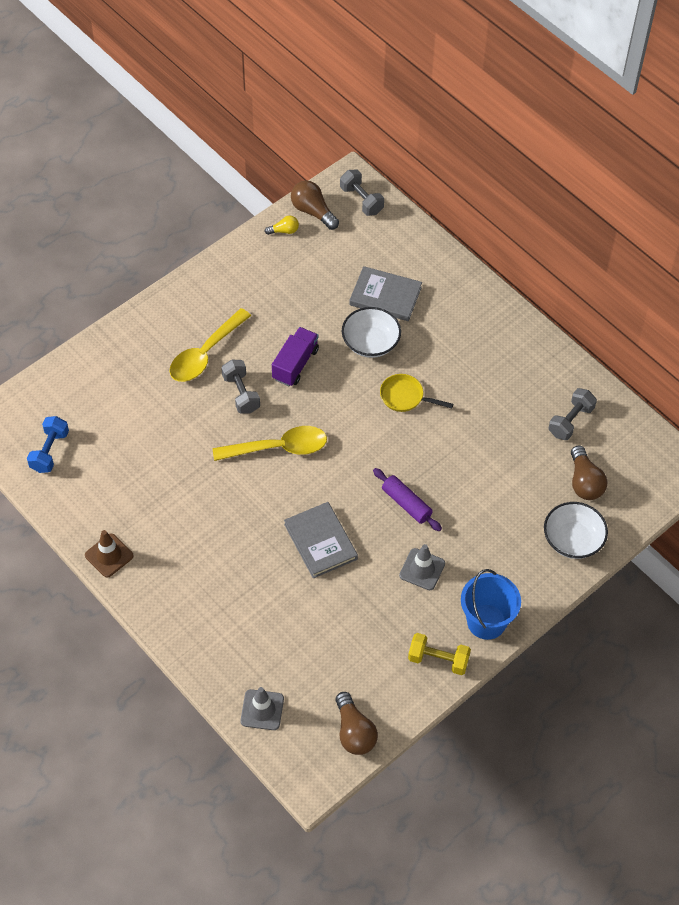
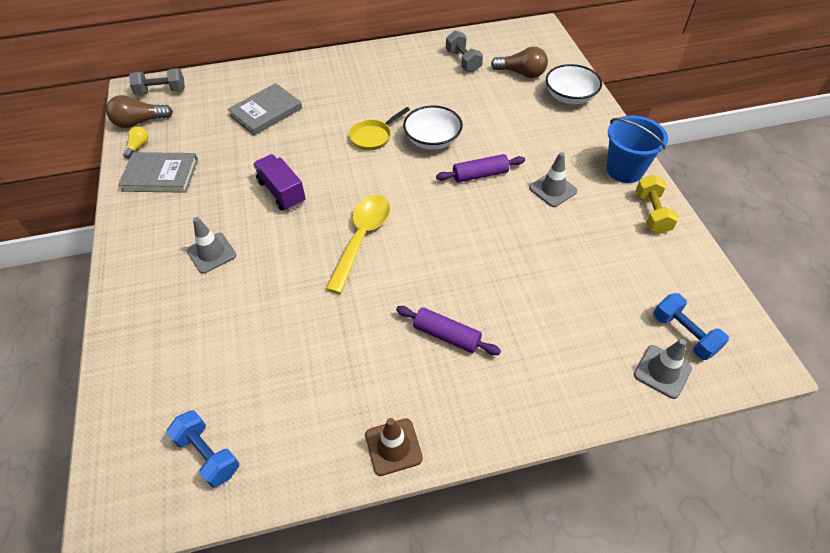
camera: 60 degrees left, 5 degrees down
(205, 354) = (211, 253): yellow spoon -> grey traffic cone
(216, 550) = (446, 335): none -> purple rolling pin
(241, 393) = (280, 243): grey dumbbell -> none
(308, 717) = (684, 334): none -> blue dumbbell
(320, 541) = (485, 247): grey book -> grey book (160, 175)
(354, 732) = (712, 303): brown light bulb -> none
(370, 342) = (302, 137): white bowl -> white bowl (432, 140)
(438, 660) = (652, 213): yellow dumbbell -> yellow dumbbell turned 45 degrees counterclockwise

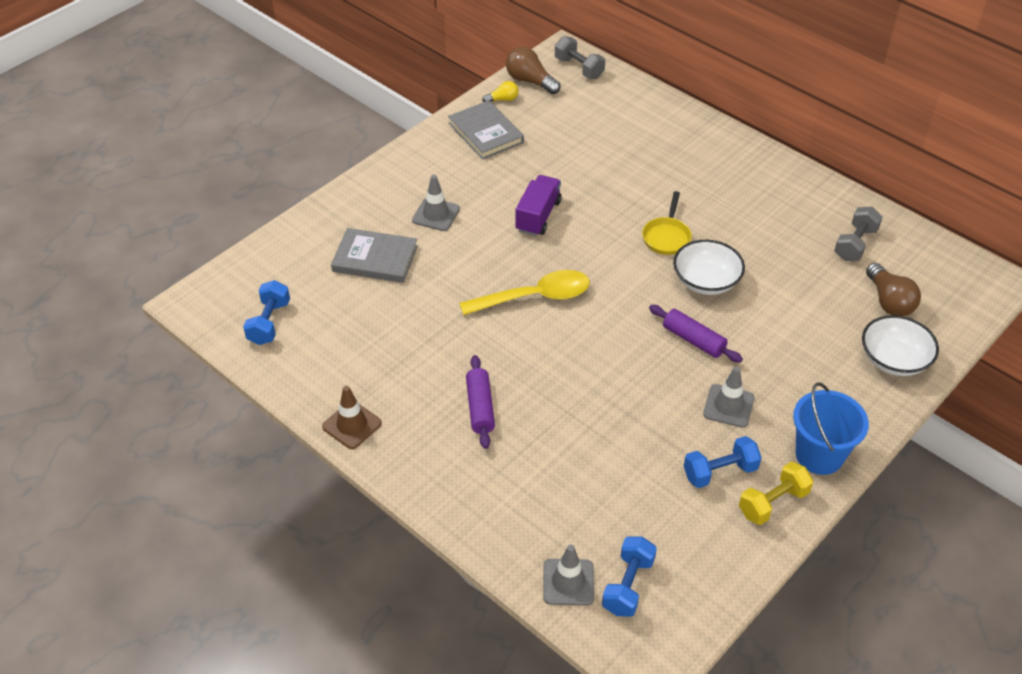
camera: 55 degrees right, 5 degrees down
(266, 112) = (623, 147): grey book -> grey book (375, 259)
(373, 136) = (666, 237): yellow pan -> yellow pan turned 90 degrees counterclockwise
(608, 225) = (720, 472): none -> blue dumbbell

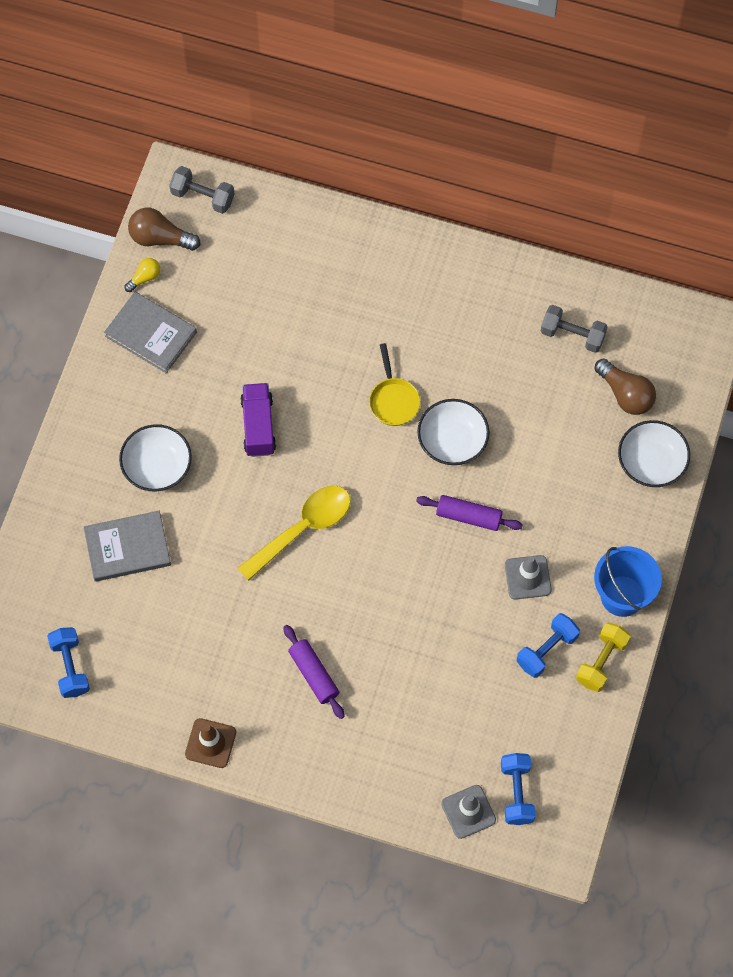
camera: 25 degrees left, 20 degrees up
(436, 214) = (157, 466): grey traffic cone -> white bowl
(855, 244) = (572, 335): grey dumbbell -> grey dumbbell turned 75 degrees counterclockwise

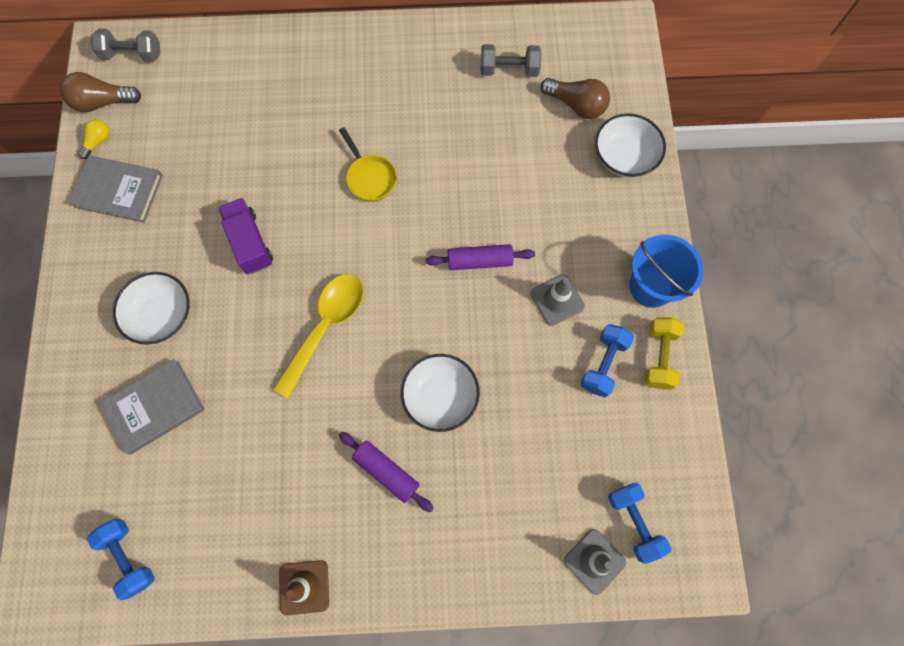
camera: 20 degrees left, 5 degrees up
(452, 441) = (438, 196): white bowl -> white bowl (440, 397)

